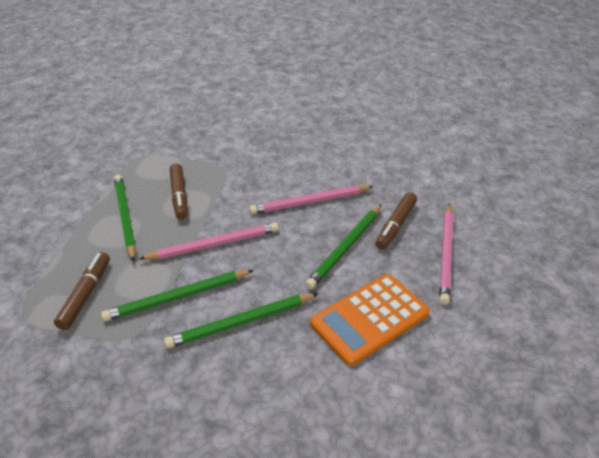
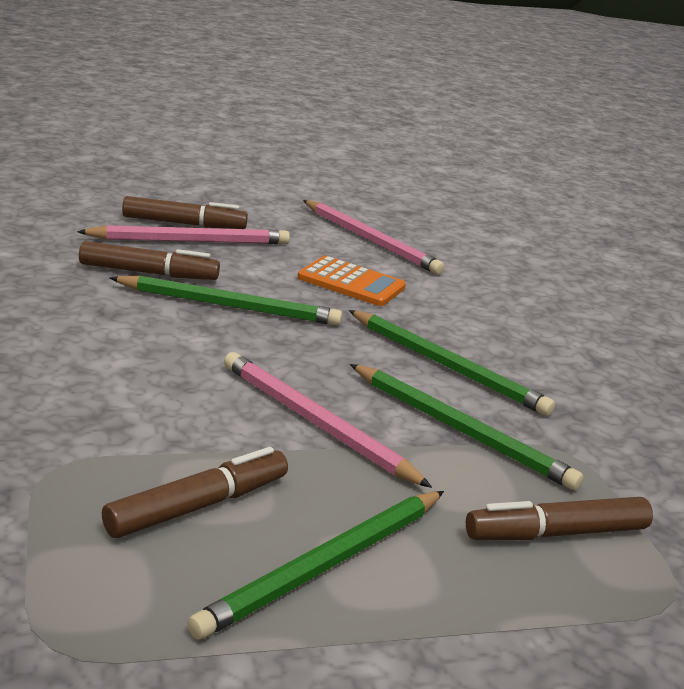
camera: 120 degrees left, 15 degrees down
(310, 202) = (128, 346): pink pencil -> pink pencil (370, 240)
(370, 319) = (351, 283): orange calculator -> orange calculator, size x0.66
(478, 258) = (184, 224): none -> brown marker

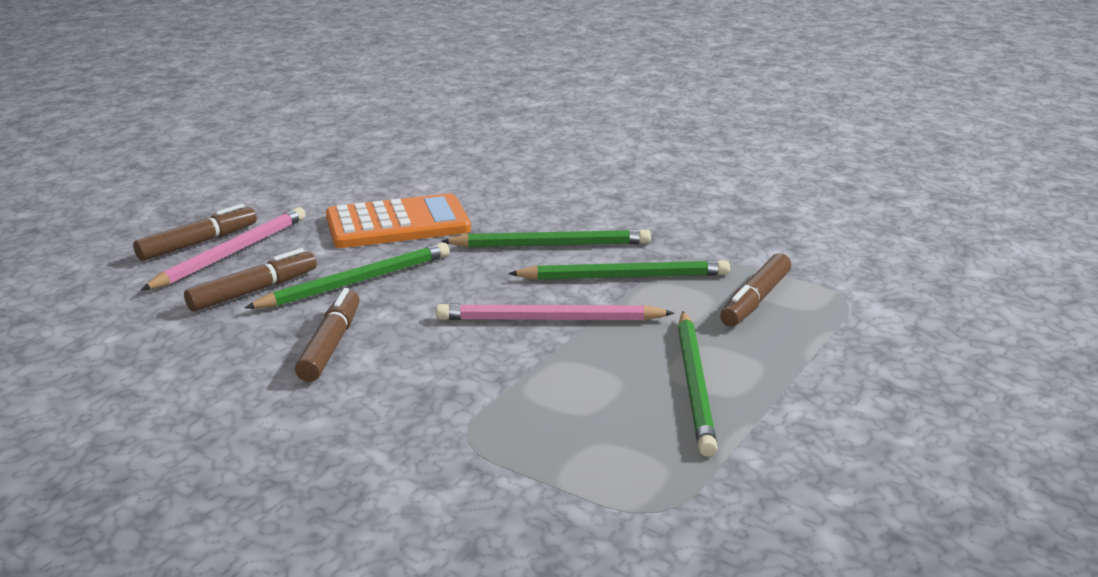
camera: 40 degrees left, 0 degrees up
(198, 506) = (582, 401): brown marker -> brown marker (330, 345)
(351, 283) = (397, 224): orange calculator -> orange calculator, size x1.52
(370, 240) = (350, 188): pink pencil -> none

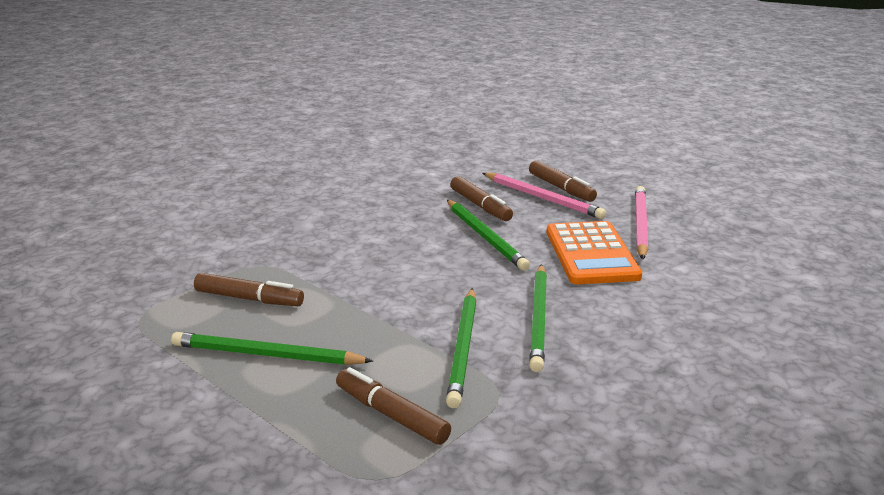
camera: 100 degrees right, 0 degrees up
(330, 345) = (395, 228): brown marker -> brown marker (249, 299)
(549, 320) = (397, 305): pink pencil -> pink pencil (640, 225)

